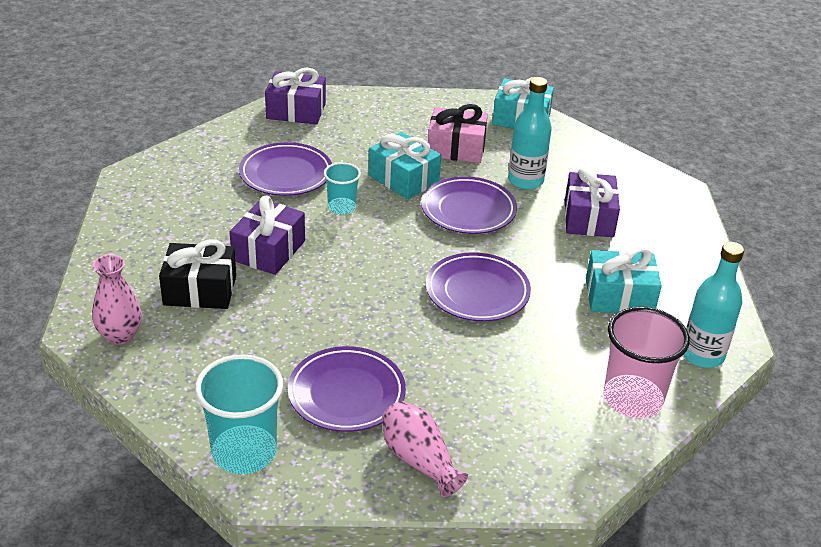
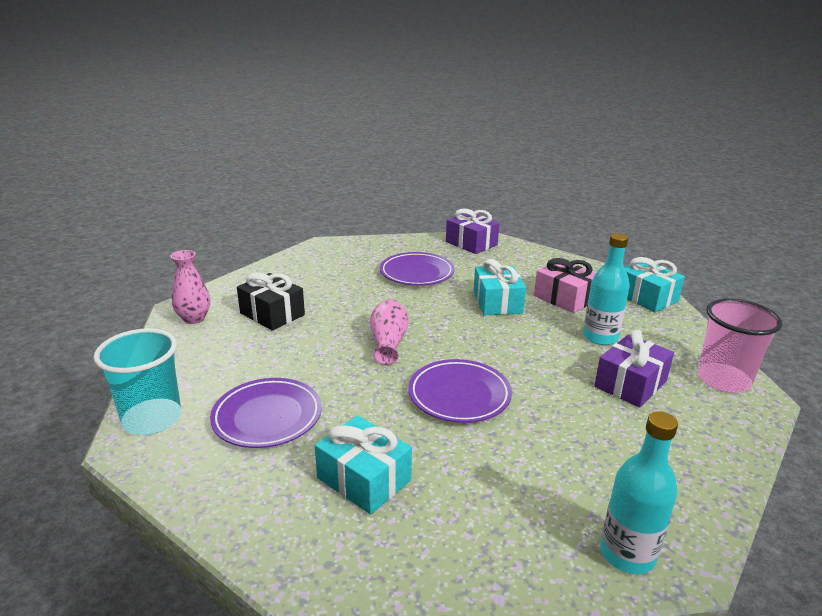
camera: 40 degrees right, 10 degrees down
(269, 251) = (345, 309): purple gift -> none
(342, 207) = (428, 303): turquoise cup -> none
(419, 460) = (248, 493): pink vase -> pink vase (388, 343)
(468, 210) = (524, 339): purple plate -> none
(619, 296) = (590, 456): turquoise gift -> turquoise gift (364, 479)
(632, 399) = (498, 553): pink cup -> pink cup (723, 380)

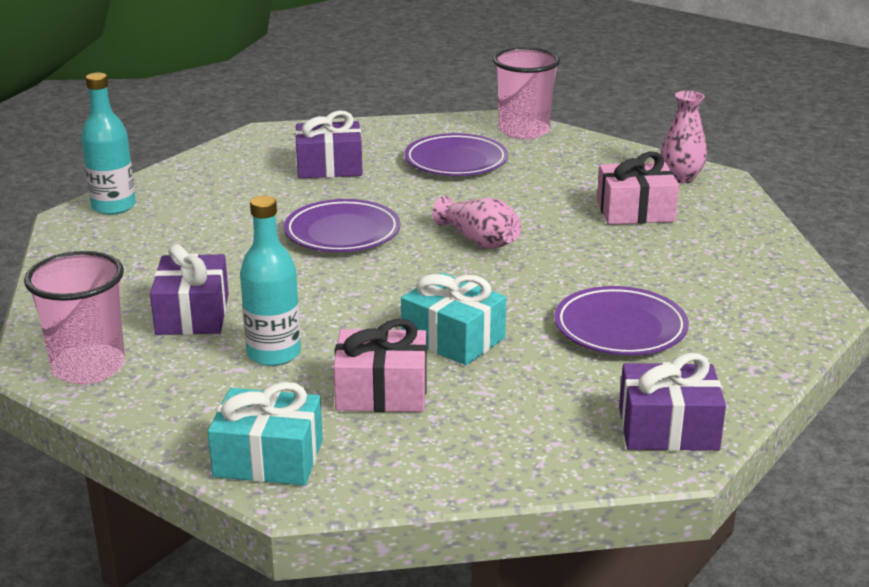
camera: 135 degrees right, 0 degrees up
(152, 419) = (523, 131): turquoise cup -> pink cup
(272, 314) = (635, 211): black gift -> pink gift
(364, 479) = (329, 167): turquoise gift -> purple gift

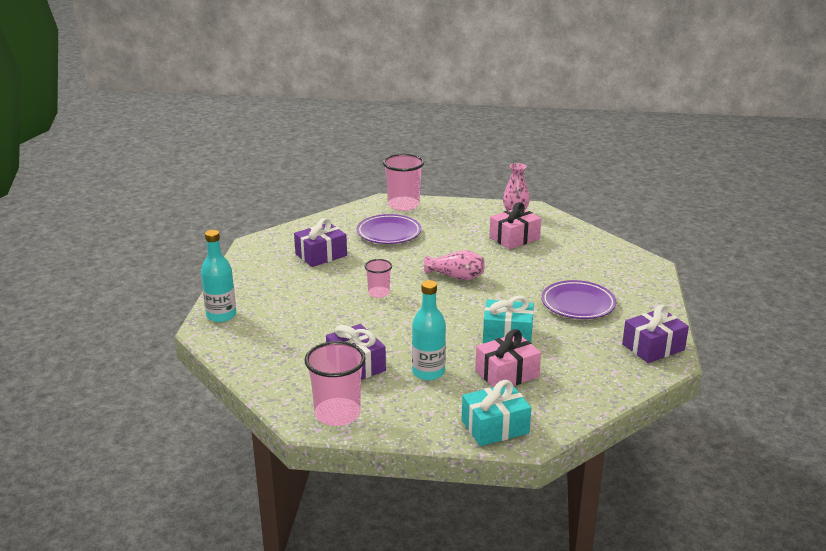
camera: 30 degrees left, 0 degrees up
(342, 233) = (378, 293): purple plate -> pink cup

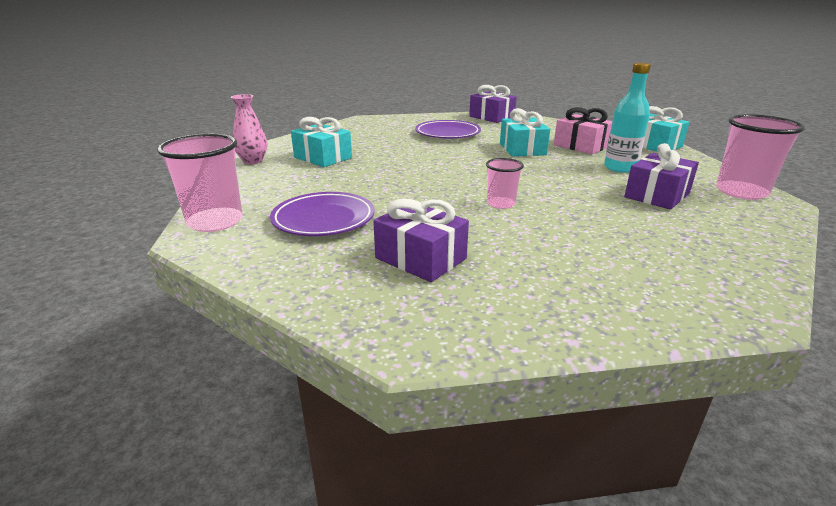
camera: 105 degrees left, 0 degrees up
(221, 315) = (693, 307): turquoise bottle -> none
(456, 276) = (429, 173): pink vase -> none
(514, 238) = (323, 158): pink gift -> turquoise gift

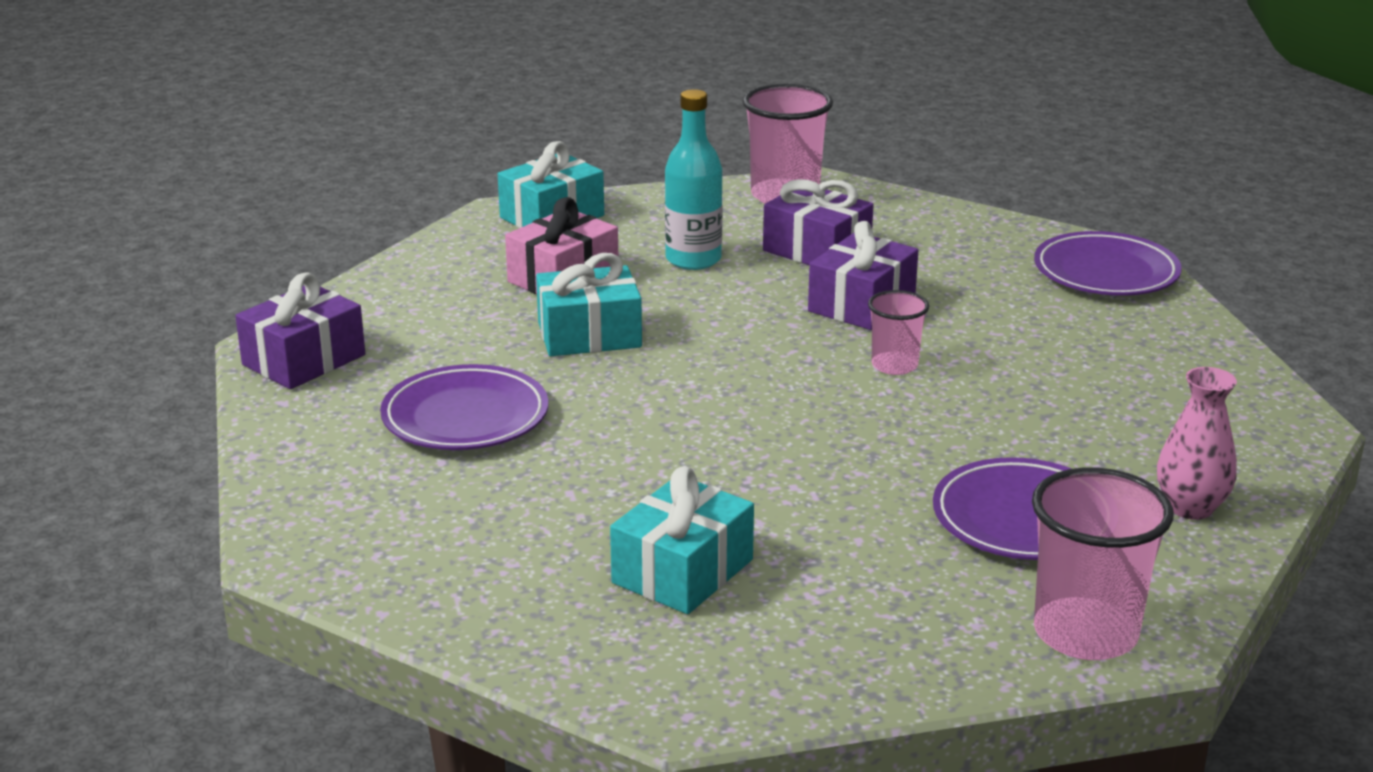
camera: 95 degrees left, 0 degrees up
(253, 161) = (726, 675): pink vase -> pink vase (1190, 508)
(421, 258) = (1110, 425): purple gift -> purple gift (861, 304)
(697, 296) = (1106, 273): none -> purple plate

